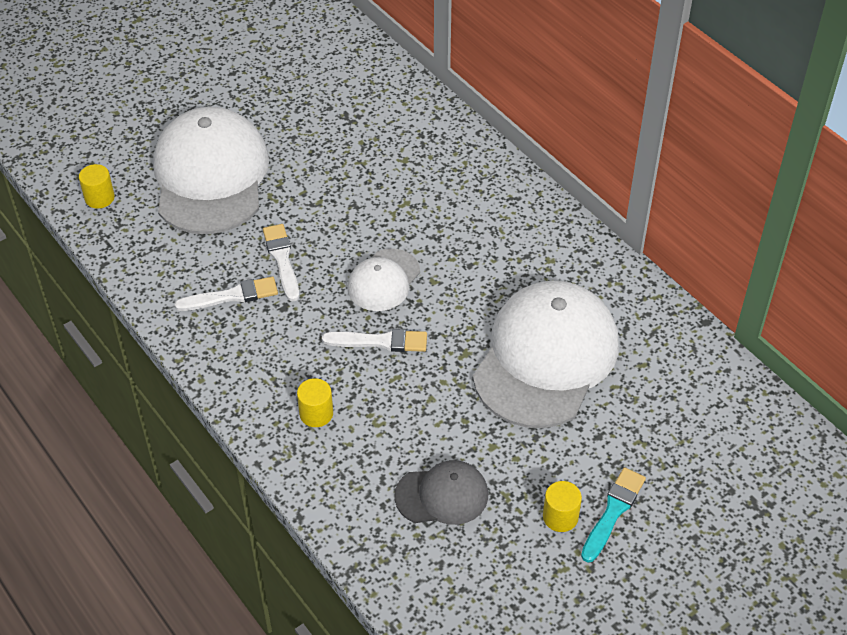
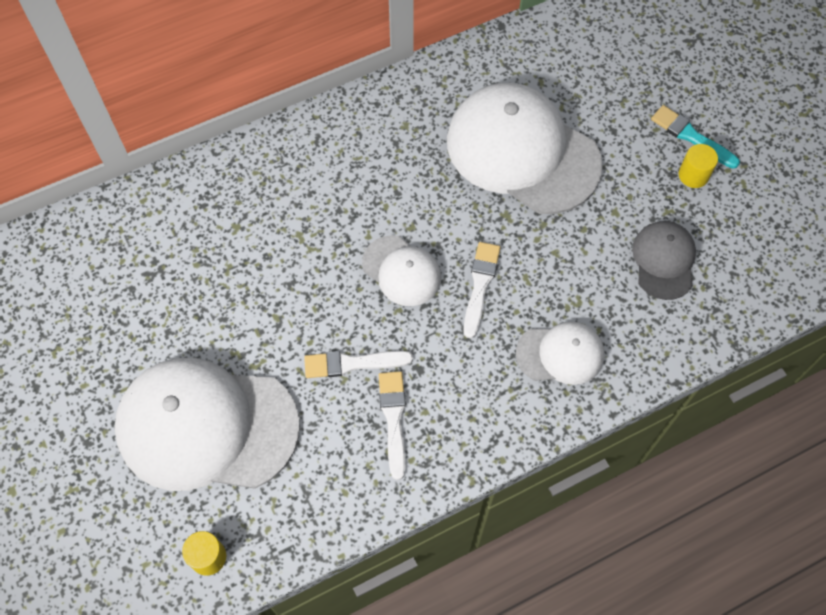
camera: 80 degrees left, 15 degrees up
(316, 414) = (560, 354): yellow cylinder -> white cap

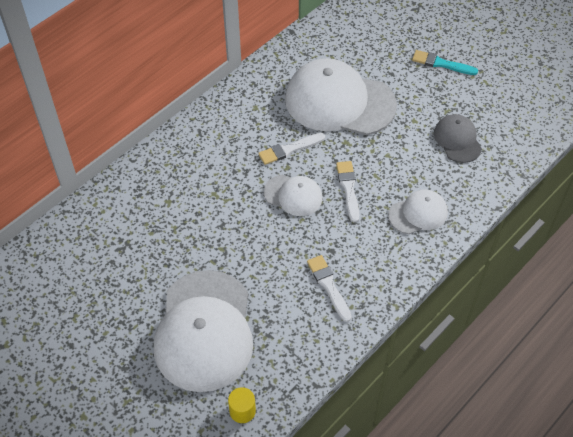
camera: 20 degrees left, 10 degrees down
(207, 426) = (204, 330): white cap -> white cap turned 75 degrees counterclockwise
(352, 363) = (286, 261): white brush -> white brush (289, 149)
(693, 175) = (453, 85): yellow cylinder -> none

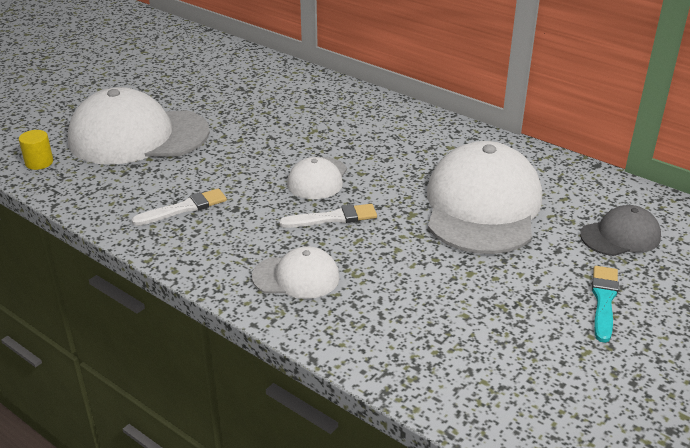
camera: 85 degrees right, 20 degrees down
(289, 149) = (389, 173): white brush -> none
(418, 213) = (296, 277): white cap -> white cap turned 60 degrees counterclockwise
(457, 140) = (443, 317): grey cap -> grey cap (620, 236)

